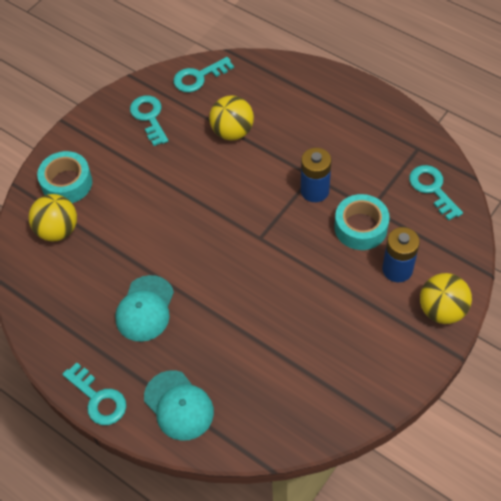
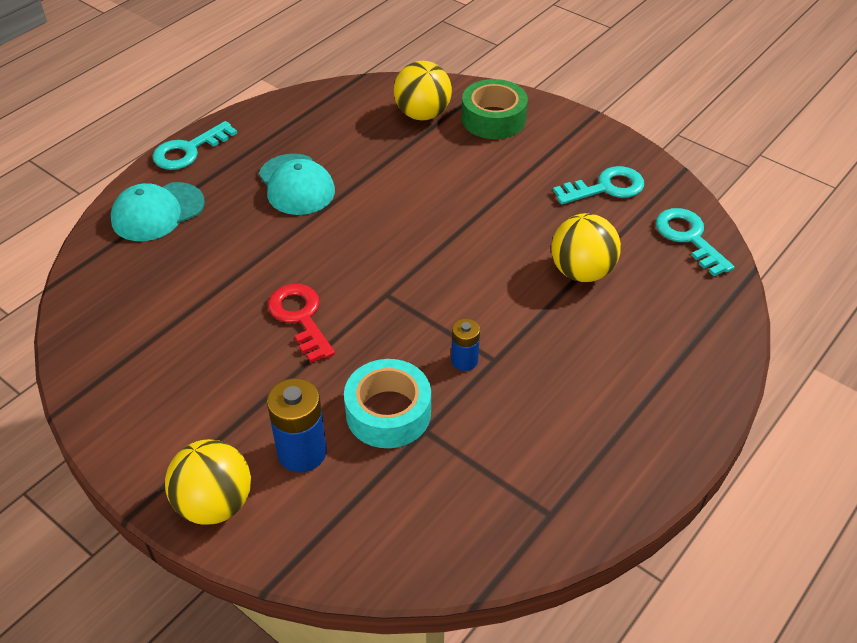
camera: 90 degrees right, 10 degrees down
(67, 183) = (493, 119): turquoise tape -> green tape
(145, 309) = (296, 185): turquoise cap -> turquoise cap turned 135 degrees counterclockwise
(286, 286) = (300, 318): none -> red key
(314, 191) = (464, 361): blue battery -> blue battery, size x0.59
(432, 189) = (457, 524): turquoise key -> none

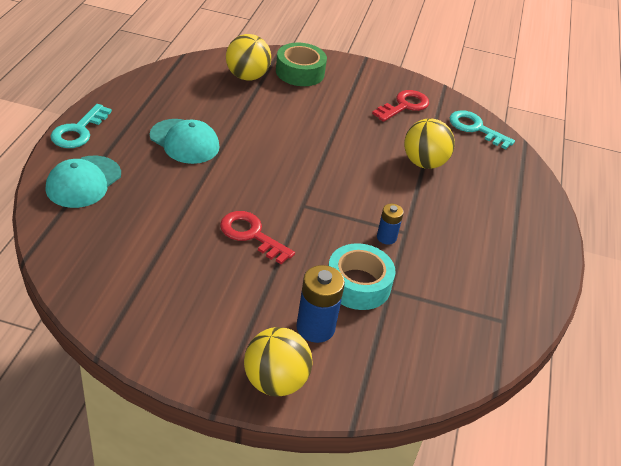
camera: 30 degrees left, 5 degrees down
(606, 187) = (404, 106): turquoise key -> red key

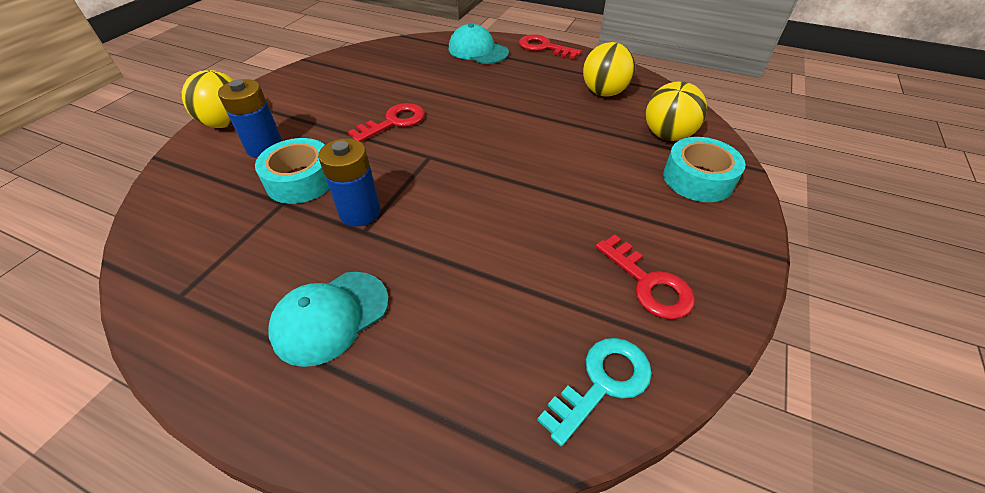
camera: 105 degrees right, 5 degrees up
(78, 131) = (544, 47): turquoise key -> red key
(184, 141) = (534, 93): turquoise cap -> turquoise cap (330, 317)
(300, 72) = (698, 179): green tape -> turquoise tape
(386, 237) = (360, 212): blue battery -> blue battery, size x1.69
(424, 163) = (499, 279): yellow ball -> yellow ball (604, 92)

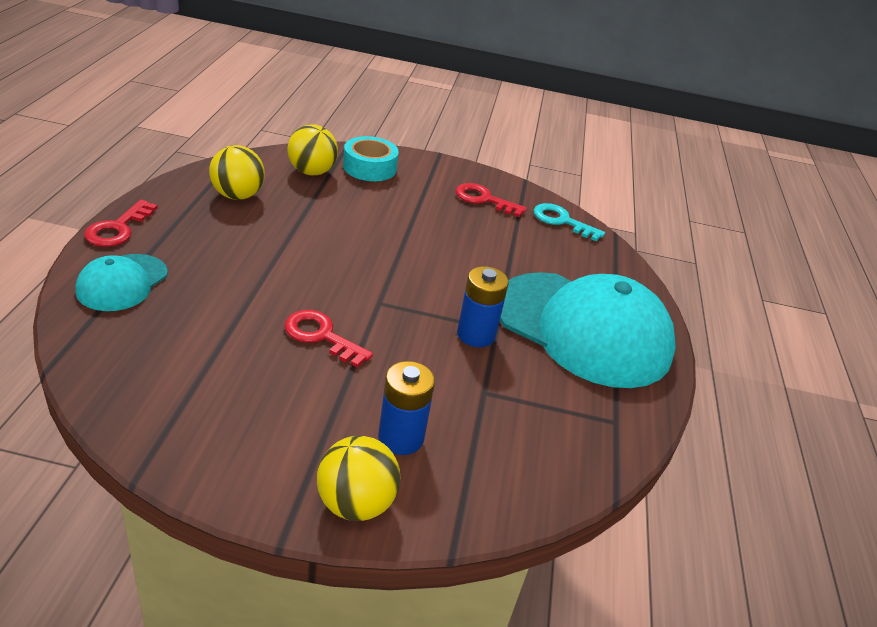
camera: 110 degrees left, 10 degrees down
(301, 180) = (447, 387): turquoise tape -> none
(330, 317) = (583, 329): turquoise cap -> turquoise cap, size x2.07
(648, 283) = (484, 200): red key -> red key turned 105 degrees counterclockwise

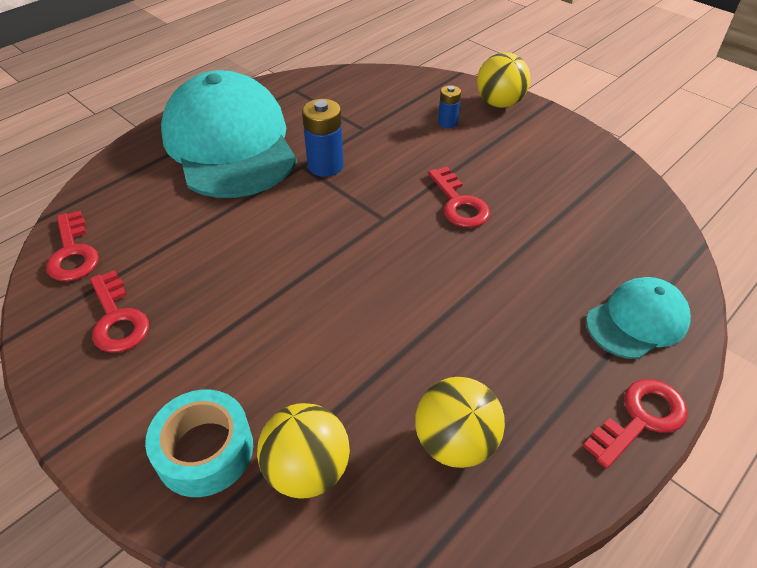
camera: 140 degrees left, 10 degrees up
(401, 438) = (447, 122): blue battery -> blue battery, size x0.59
(562, 221) = (73, 253): turquoise key -> red key

